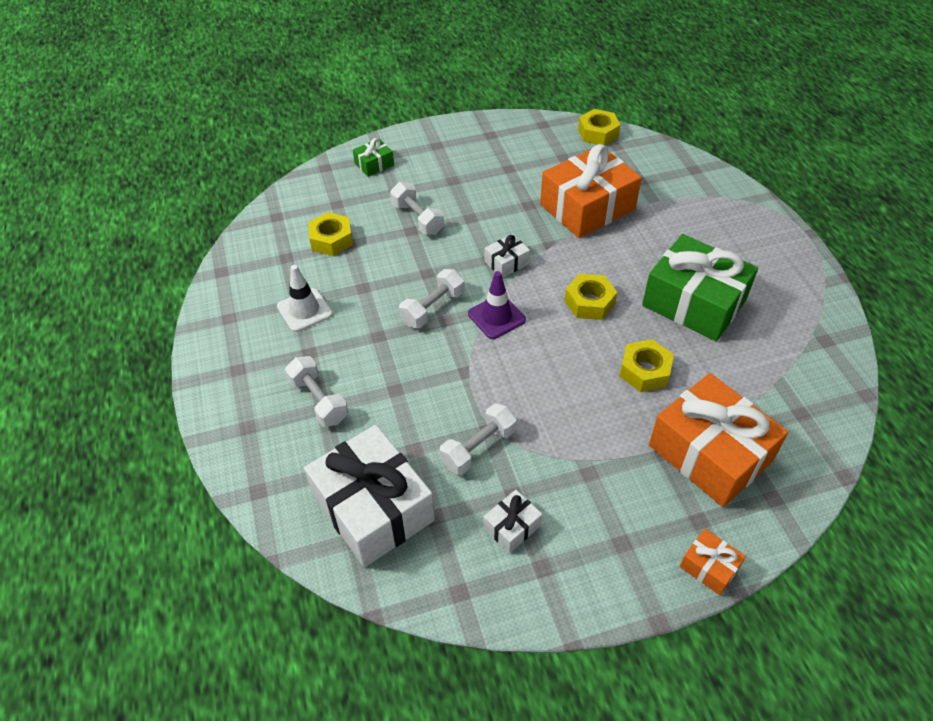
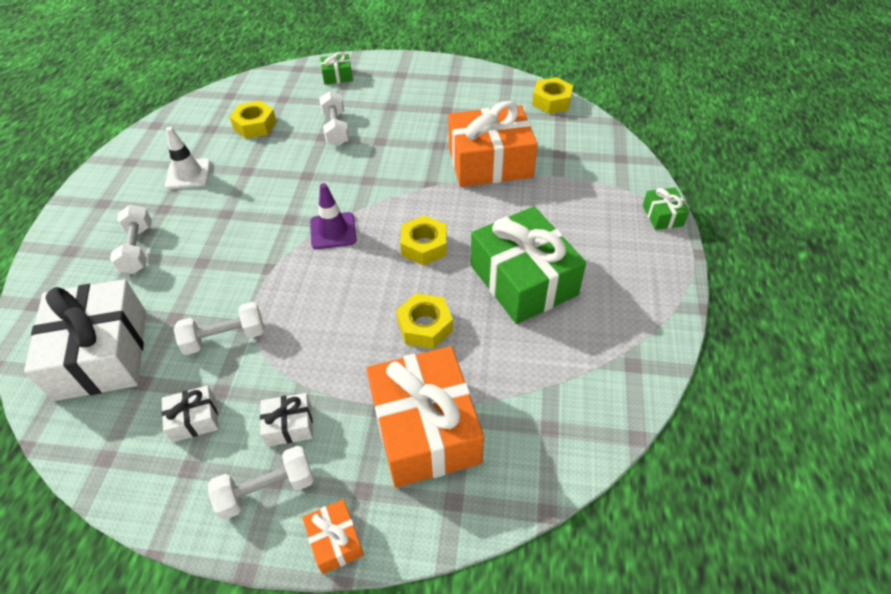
camera: 25 degrees right, 0 degrees up
(433, 308) = (287, 206): white dumbbell -> white dumbbell (266, 490)
(506, 262) = (379, 188): white gift -> white gift (289, 425)
(762, 210) = (662, 215): none -> green gift

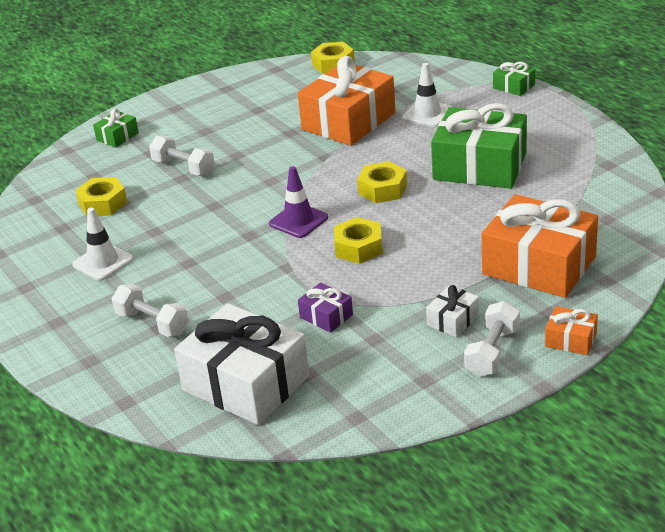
camera: 40 degrees left, 15 degrees down
(194, 419) = (383, 361): white gift -> none
(225, 338) = (326, 316): white dumbbell -> purple gift
(425, 326) = (456, 225): yellow nut -> yellow nut (358, 247)
(555, 195) = (427, 114): none -> white traffic cone

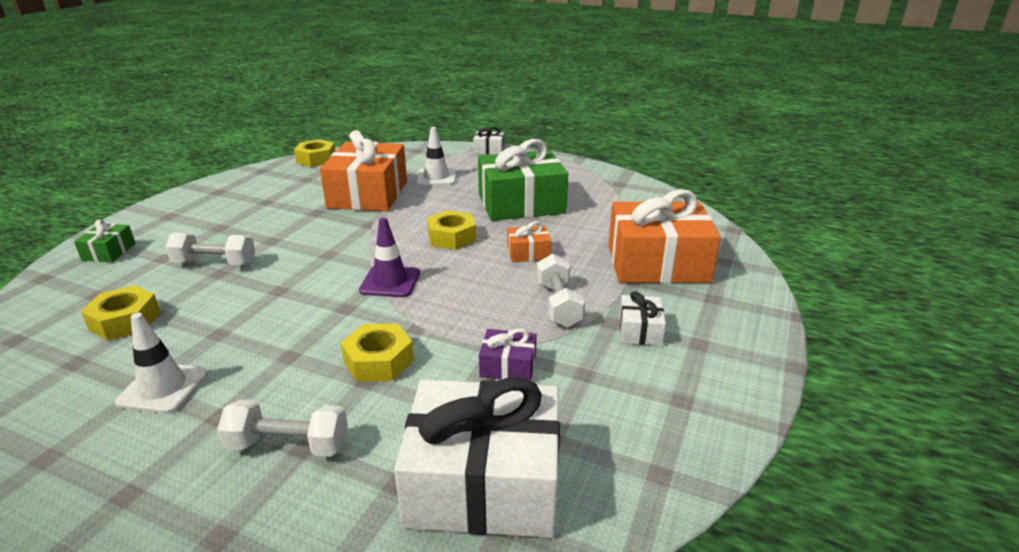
camera: 35 degrees left, 5 degrees down
(358, 247) = (477, 290): yellow nut -> yellow nut (379, 361)
(492, 352) = (711, 349): white dumbbell -> white dumbbell (558, 304)
(514, 86) = (489, 150): green gift -> white gift
(570, 340) = (760, 316): orange gift -> orange gift (528, 253)

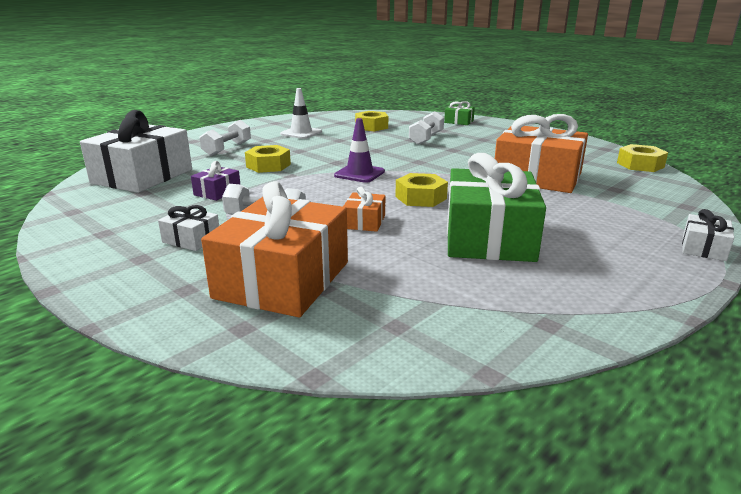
camera: 110 degrees right, 5 degrees down
(436, 177) = (583, 206): white traffic cone -> none

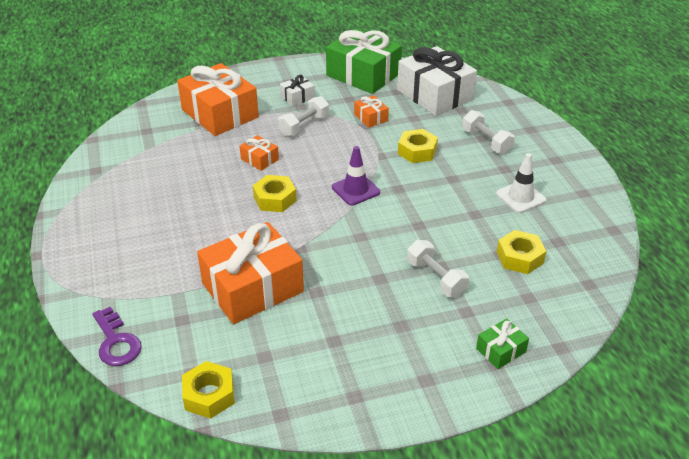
camera: 120 degrees right, 15 degrees up
(217, 192) = (371, 118): purple gift -> orange gift
(488, 237) = (185, 197): green gift -> green gift (363, 75)
(686, 202) = (116, 342): none -> purple key
(703, 248) = (67, 280): white gift -> none

